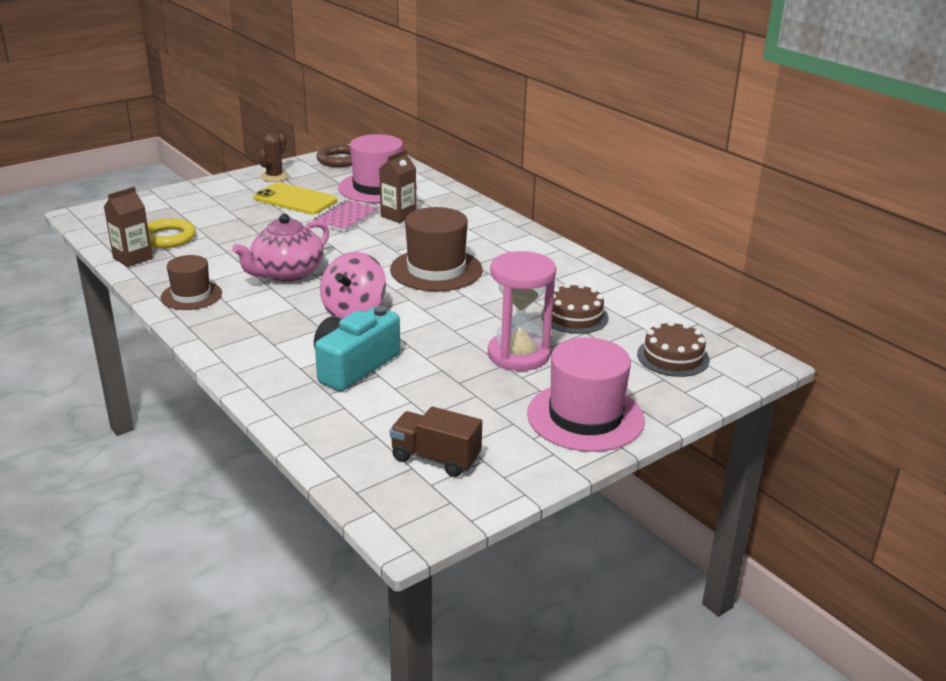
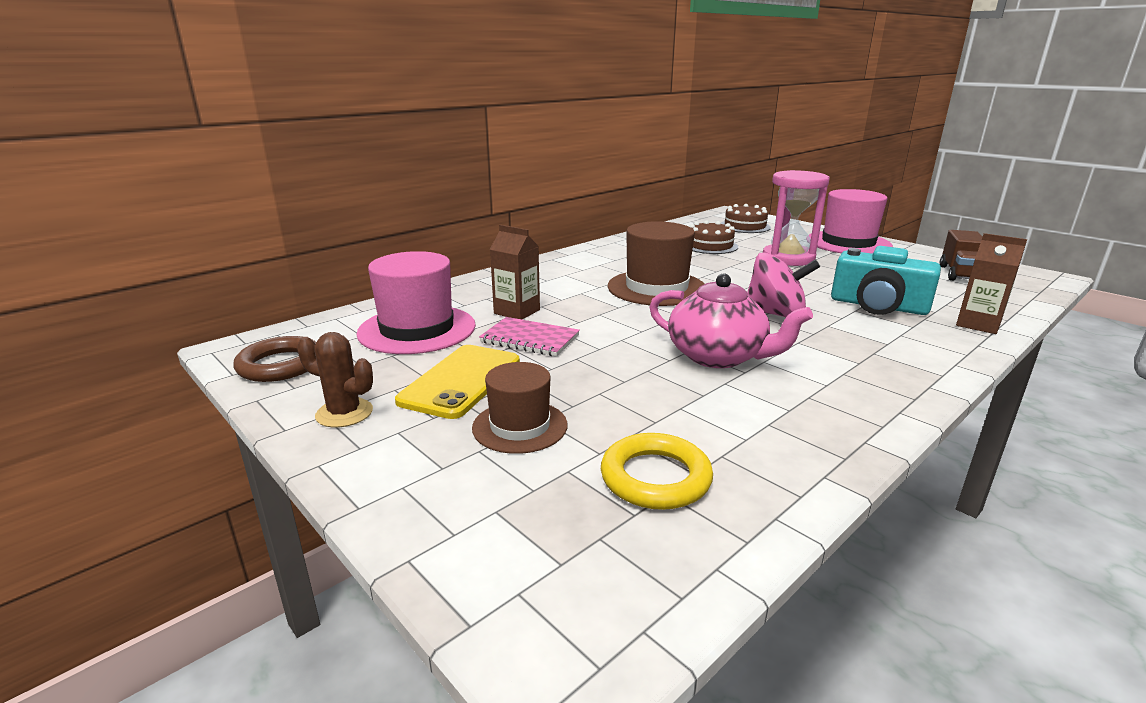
camera: 95 degrees left, 5 degrees down
(132, 258) = (762, 500): brown carton -> brown carton (978, 324)
(191, 295) = (836, 411): brown hat -> brown hat (520, 426)

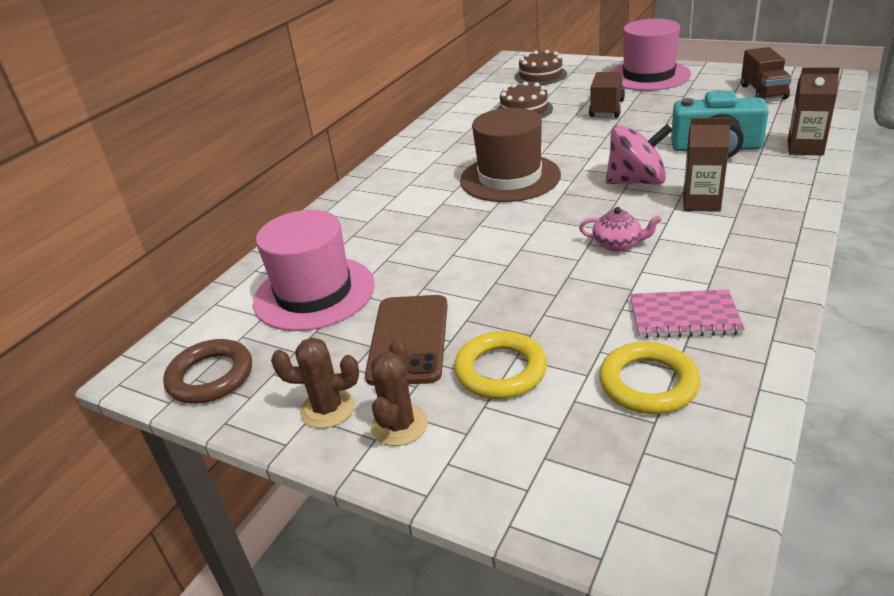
camera: 15 degrees left, 10 degrees up
(390, 443) = (399, 425): none -> brown cactus
(461, 381) = (409, 339): yellow phone -> brown phone
(517, 312) = (397, 243): brown carton -> brown carton (701, 202)
(520, 426) = (500, 370): brown hat -> yellow ring
(530, 339) = (435, 273): pink notebook -> pink notebook (684, 316)
(718, 356) = (618, 244): pink teapot -> pink teapot, size x0.51
(788, 258) = (606, 109): pink hourglass -> brown truck

